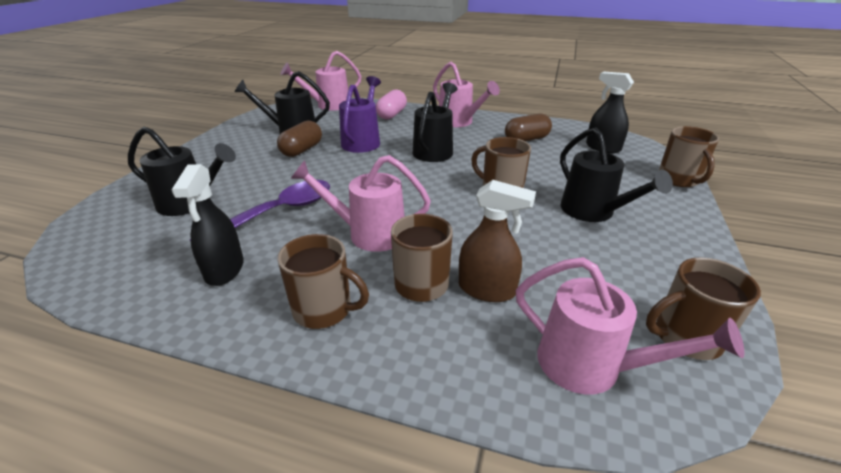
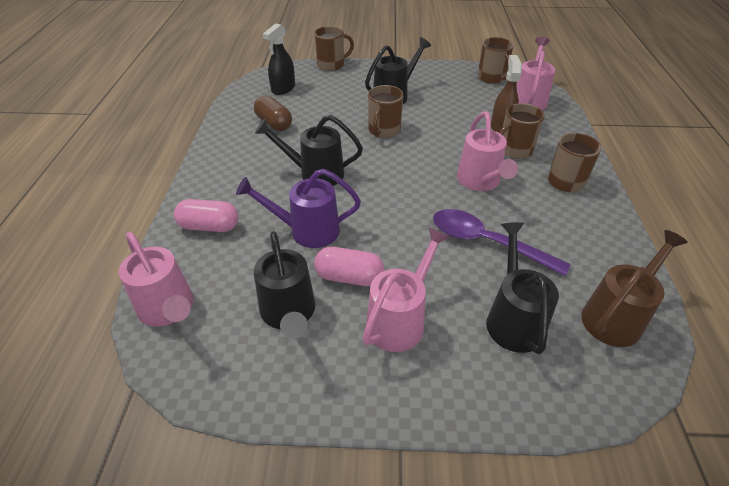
camera: 105 degrees left, 10 degrees up
(120, 259) = (616, 316): none -> brown watering can
(224, 269) = (572, 241): black spray bottle -> none
(302, 150) = (349, 277): brown capsule -> pink capsule
(459, 122) = (232, 167): pink watering can -> pink watering can (400, 319)

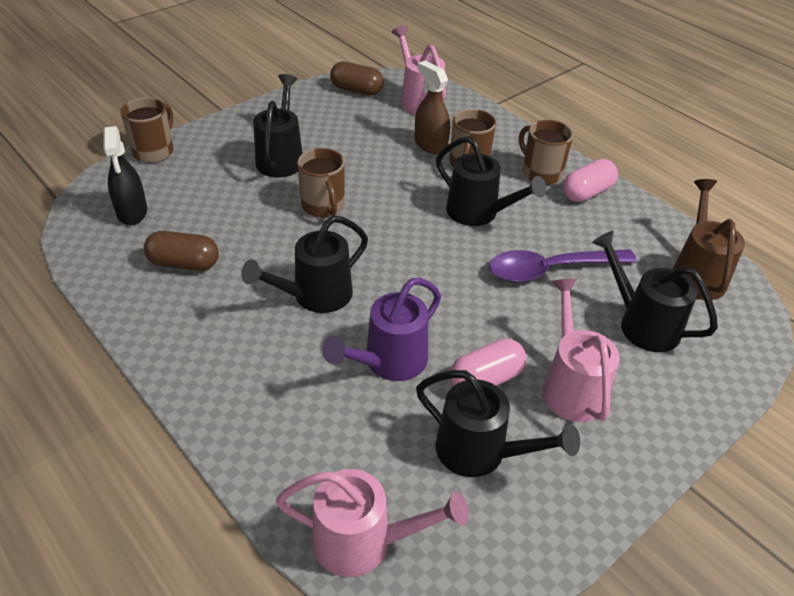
camera: 45 degrees left, 0 degrees up
(209, 226) = (280, 429): pink capsule -> pink capsule (587, 193)
(480, 182) = (479, 213): pink watering can -> black watering can
(492, 78) = (356, 90): brown mug -> brown capsule

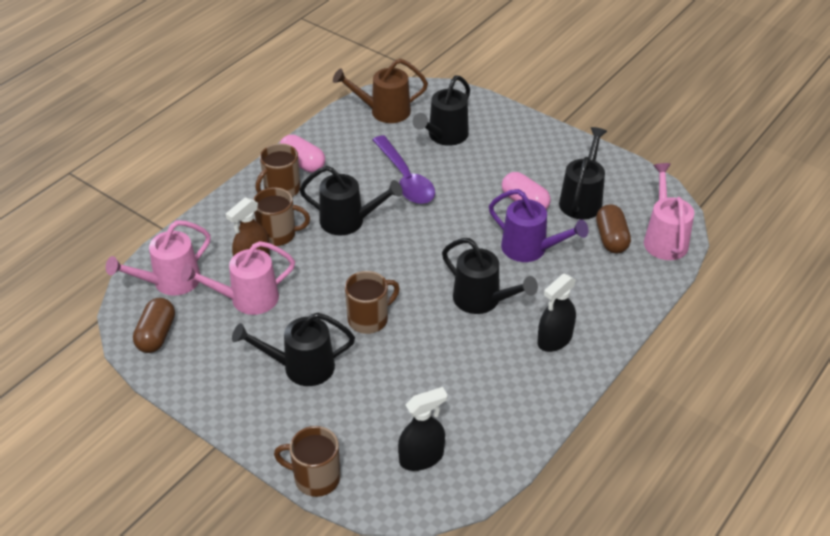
camera: 100 degrees left, 0 degrees up
(184, 264) = (477, 393): brown capsule -> brown capsule (611, 238)
(224, 346) = (554, 339): none -> black spray bottle
(479, 213) = (349, 221): black watering can -> black watering can turned 75 degrees clockwise
(570, 385) = (512, 166): pink watering can -> pink watering can (246, 299)

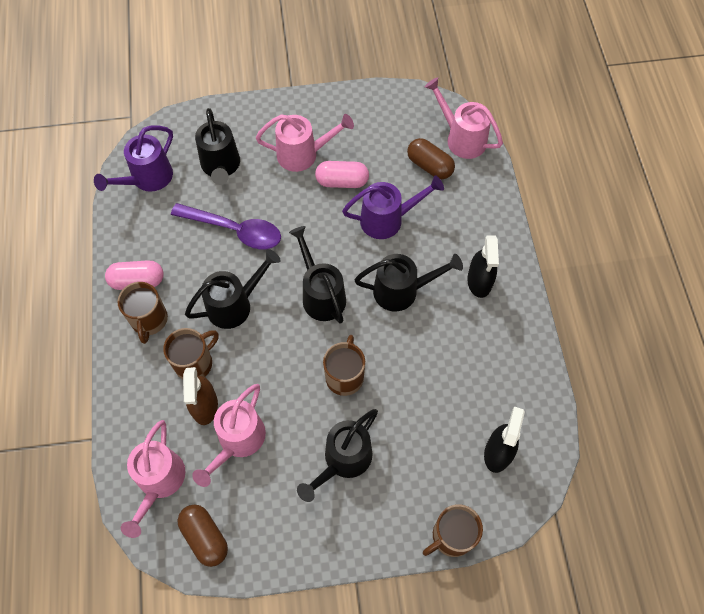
camera: 45 degrees left, 20 degrees up
(383, 111) = (147, 179): brown watering can -> purple watering can
(516, 167) = (304, 154): none -> pink watering can
(582, 199) = (377, 147): black watering can -> black watering can (320, 294)

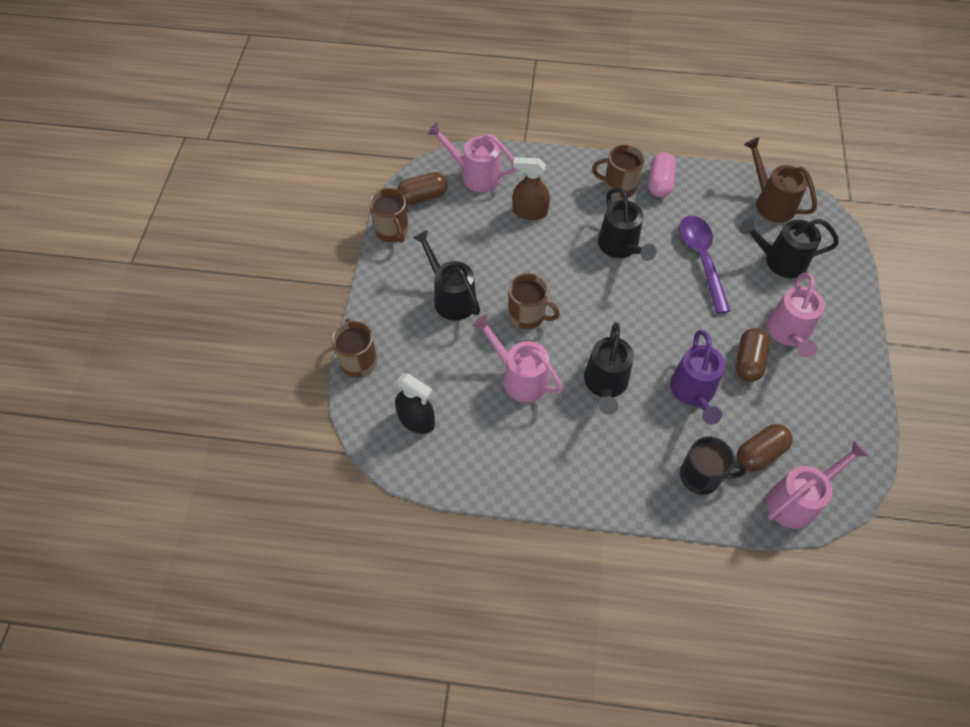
camera: 105 degrees right, 5 degrees down
(147, 179) = (770, 202): purple watering can -> brown watering can
(194, 363) = (570, 211): brown mug -> brown mug (392, 231)
(234, 230) = (701, 259): purple spoon -> purple spoon turned 135 degrees clockwise
(237, 442) = (491, 228): pink watering can -> pink watering can (519, 377)
(320, 294) = (617, 314): black watering can -> none
(342, 181) = (748, 361): pink capsule -> brown capsule
(466, 205) = (701, 476): none -> black mug
(479, 281) = (601, 460): black spray bottle -> none

